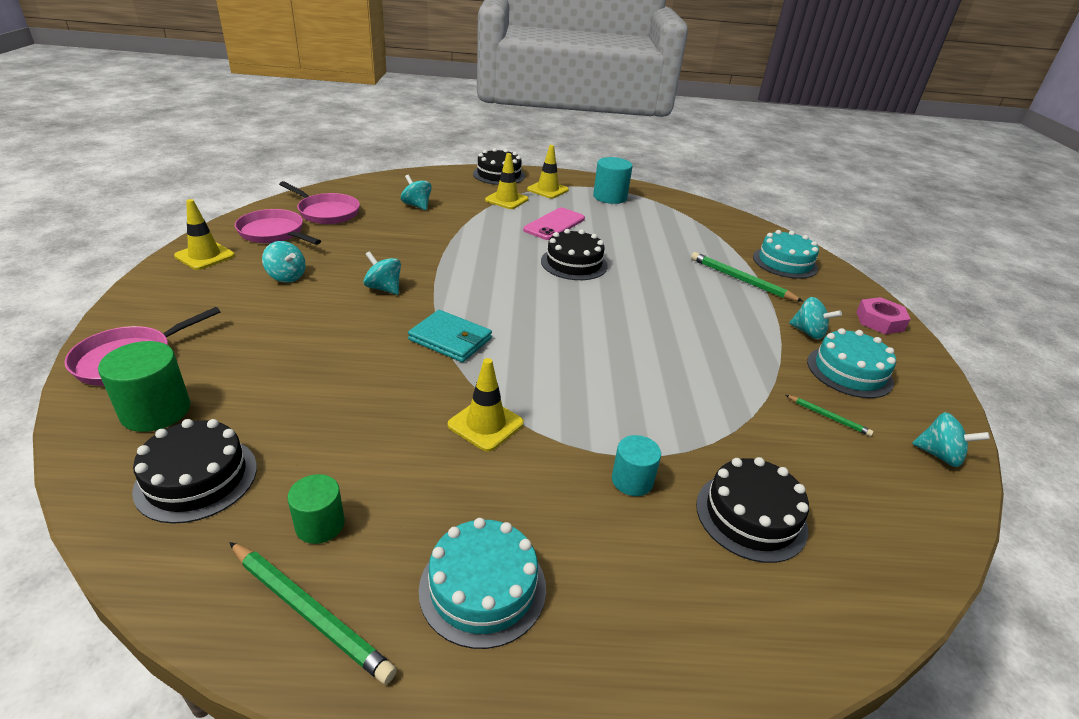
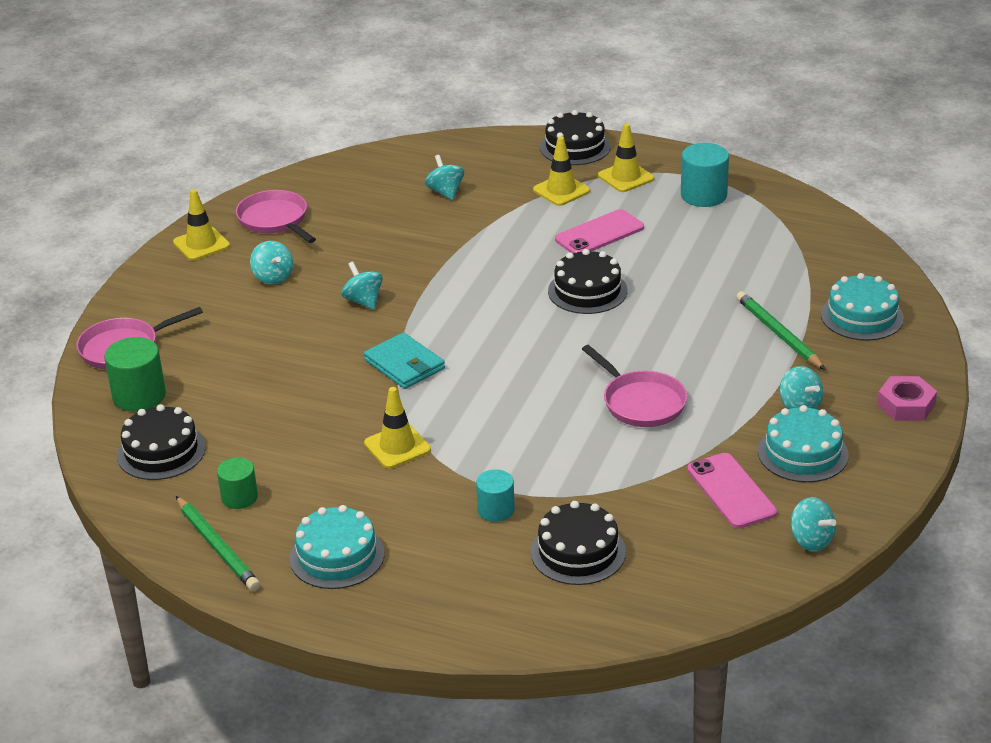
camera: 25 degrees right, 0 degrees up
(326, 212) = (338, 195): pink pan -> pink pan (640, 402)
(828, 417) = (731, 491): green pencil -> pink phone

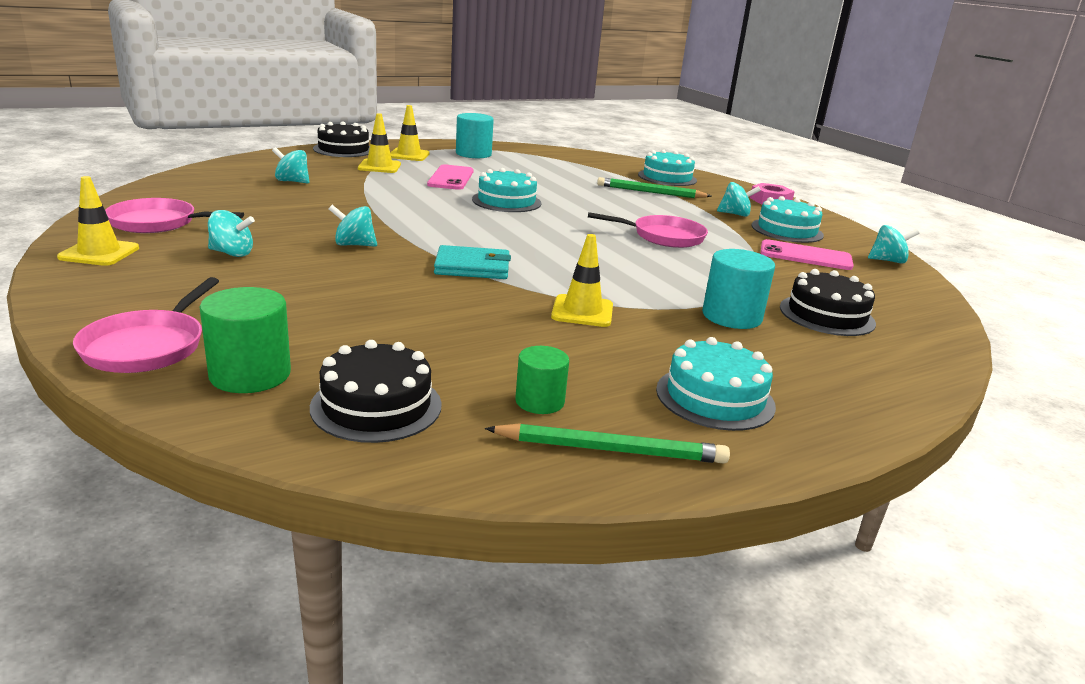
camera: 55 degrees left, 10 degrees down
(496, 510) = (731, 316): turquoise cylinder -> turquoise cylinder, size x1.56
(587, 291) = (506, 201): black cake -> turquoise cake

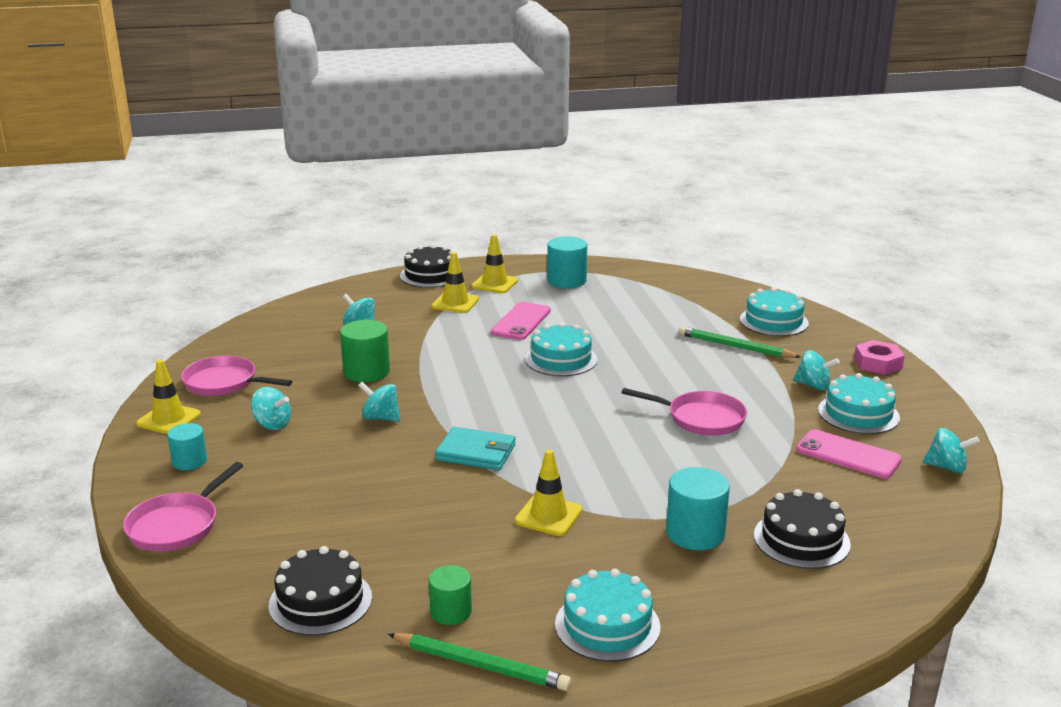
camera: 20 degrees right, 0 degrees up
(141, 287) = (189, 461): none -> turquoise cylinder
(250, 374) = (240, 561): green cylinder -> green cylinder (366, 372)

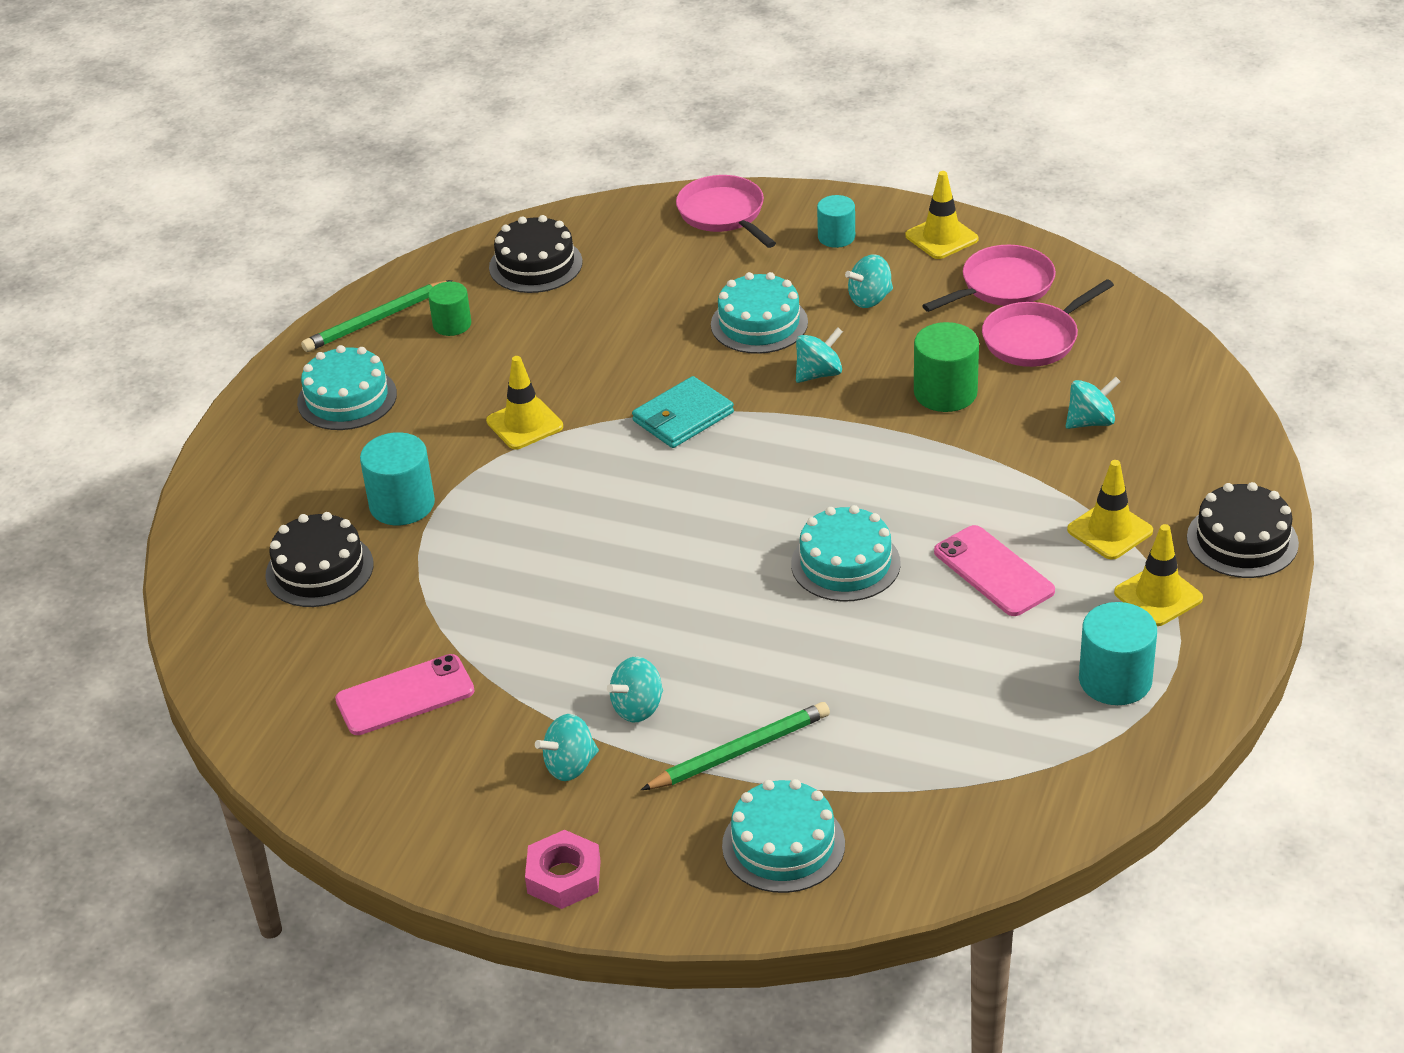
camera: 125 degrees right, 15 degrees up
(701, 418) = (592, 616): pink pan -> pink pan (1035, 339)
(858, 414) = (470, 764): turquoise cake -> turquoise cake (759, 323)
(947, 467) = (302, 764): turquoise spinning top -> turquoise spinning top (638, 708)

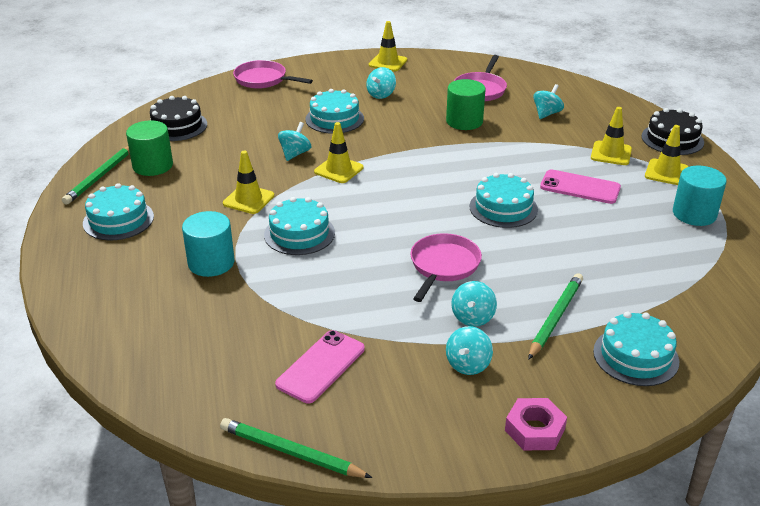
camera: 35 degrees left, 5 degrees down
(287, 782) = (291, 452): none -> green pencil
(319, 569) = (189, 316): black cake -> none
(452, 324) = (153, 166): green cylinder -> green cylinder, size x1.56
(541, 502) = (299, 234): none -> turquoise cake
(683, 417) = (338, 170): turquoise wallet -> yellow traffic cone
(819, 374) = (391, 131): turquoise spinning top -> turquoise spinning top (295, 154)
(836, 237) = (334, 75): turquoise cylinder -> none
(1002, 286) = (440, 73): pink pan -> pink pan (443, 266)

